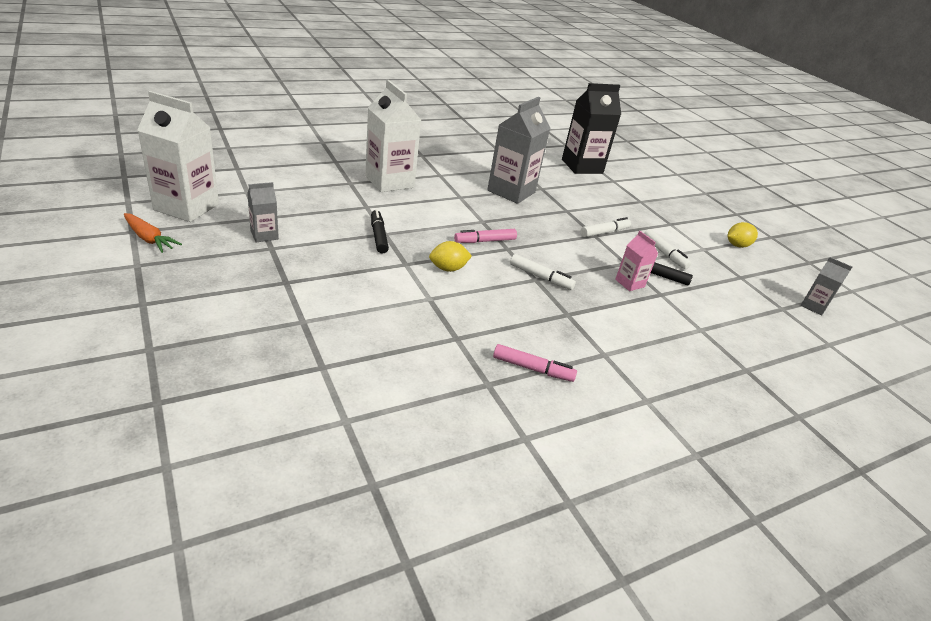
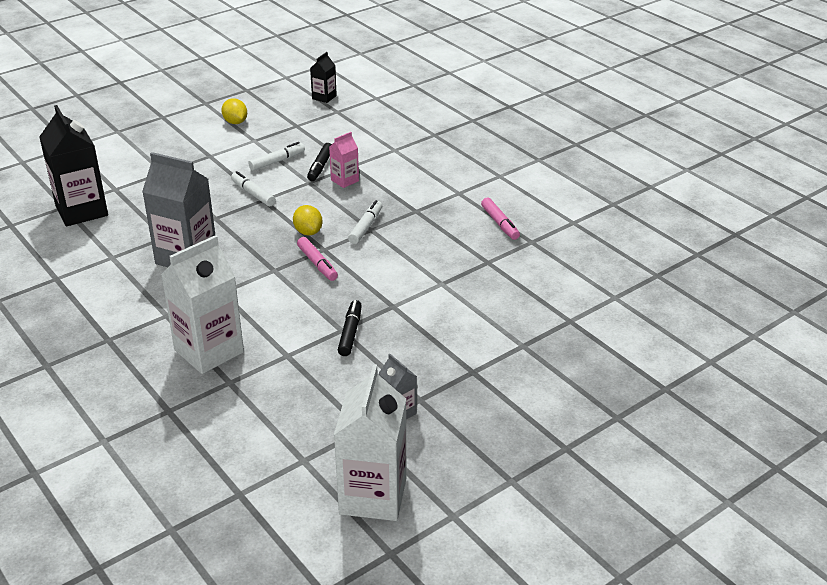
camera: 95 degrees left, 0 degrees up
(149, 239) = (459, 494): orange carrot -> none
(378, 236) = (350, 333): black marker -> black marker turned 120 degrees clockwise
(448, 268) = (385, 279): yellow lemon -> yellow lemon (308, 232)
(532, 368) = (500, 223): pink marker -> pink marker turned 150 degrees clockwise
(813, 306) = (324, 97): grey carton -> black carton

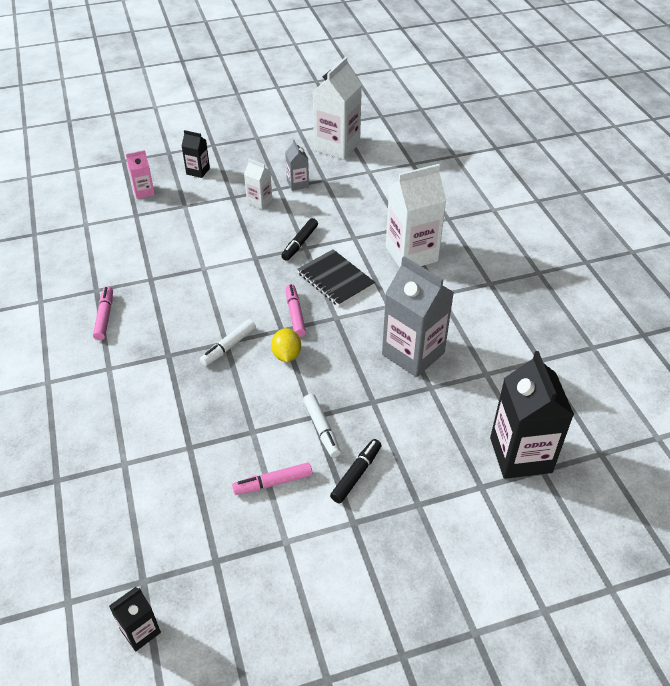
camera: 160 degrees left, 10 degrees up
(235, 122) = (297, 599): yellow lemon -> none
(277, 161) = (273, 483): white marker -> pink marker
(290, 304) = (335, 279): none -> black notebook
(320, 166) = (227, 456): black marker -> black marker (356, 474)
(345, 180) = (212, 422): pink carton -> pink carton (143, 192)
(433, 374) = (259, 201): none -> white carton
(549, 397) = (198, 171): none -> black carton

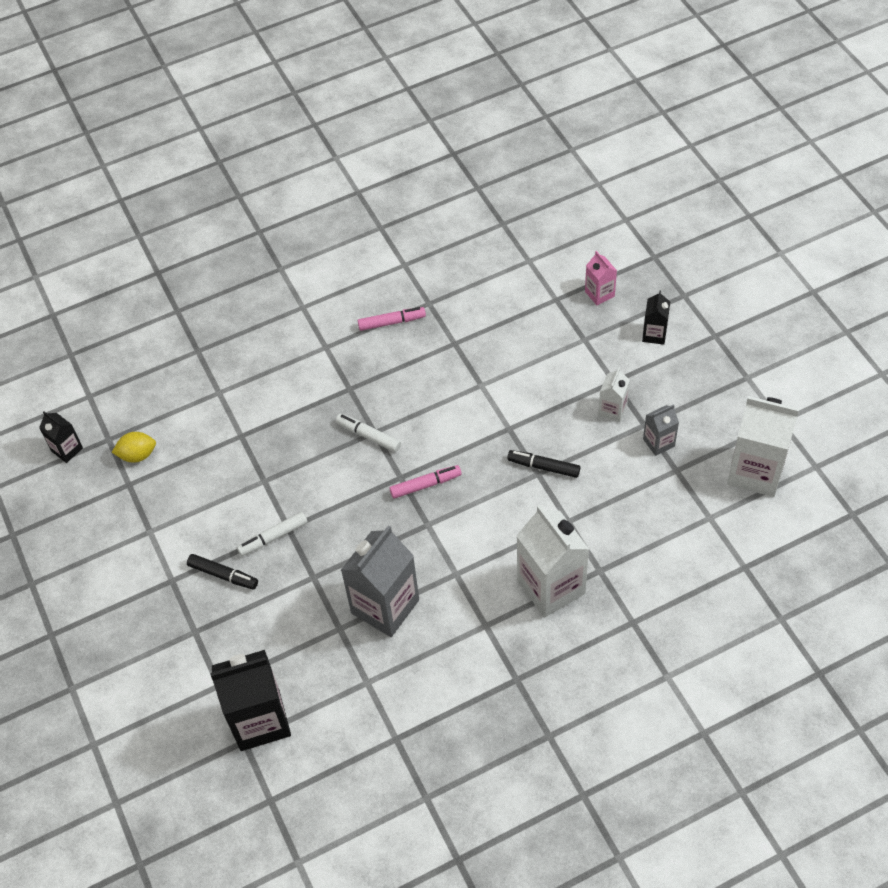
camera: 85 degrees right, 10 degrees up
(273, 483) = (208, 509): pink marker -> none
(286, 355) = (365, 489): yellow lemon -> yellow lemon (137, 455)
(335, 279) = (488, 514): black notebook -> none

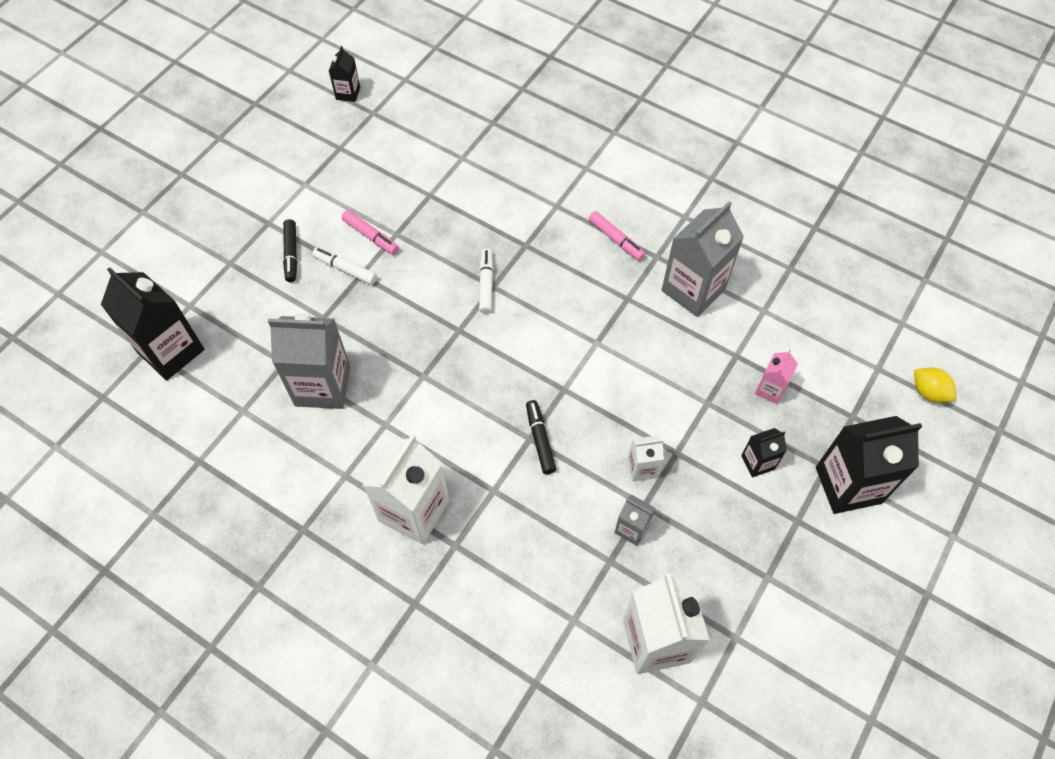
camera: 55 degrees right, 5 degrees up
(137, 455) = (369, 138): yellow lemon -> yellow lemon (928, 392)
(425, 485) = (462, 353): pink marker -> pink marker (370, 236)
(478, 295) = (693, 290): none -> grey carton
(706, 290) = (848, 485): none -> black carton

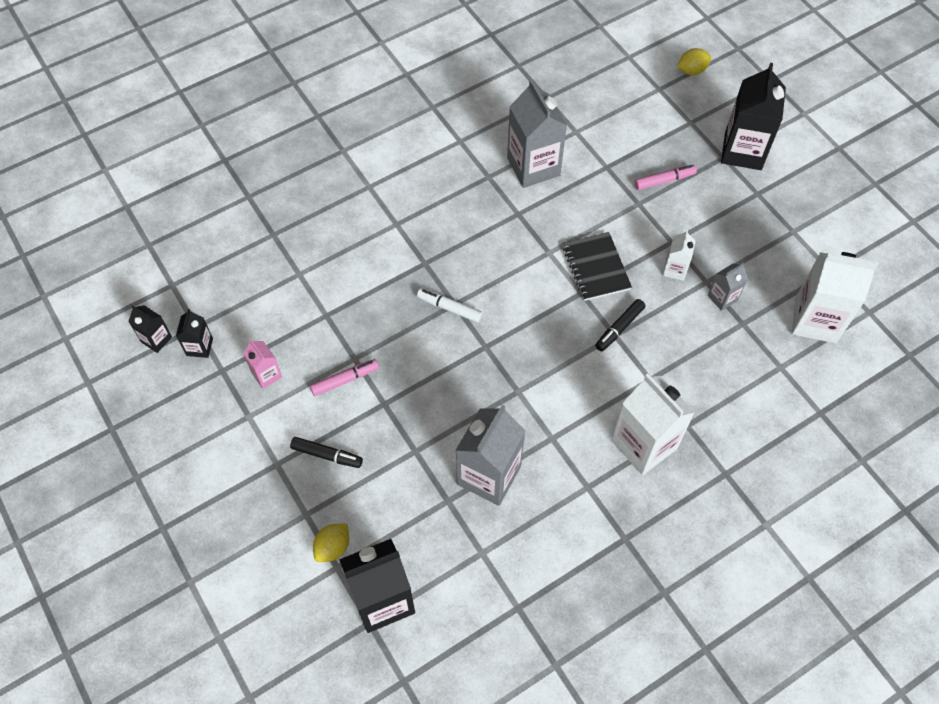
camera: 65 degrees left, 0 degrees up
(206, 295) = (333, 547): none -> yellow lemon
(345, 269) = (371, 414): white marker -> none
(540, 440) = (619, 328): black marker -> black marker turned 60 degrees counterclockwise
(601, 391) = (596, 268): none -> black notebook
(616, 239) = (456, 197): pink marker -> pink marker (664, 180)
(757, 462) = (702, 195): black carton -> black carton (199, 347)
(770, 389) = (646, 160): pink carton -> pink carton (266, 375)

